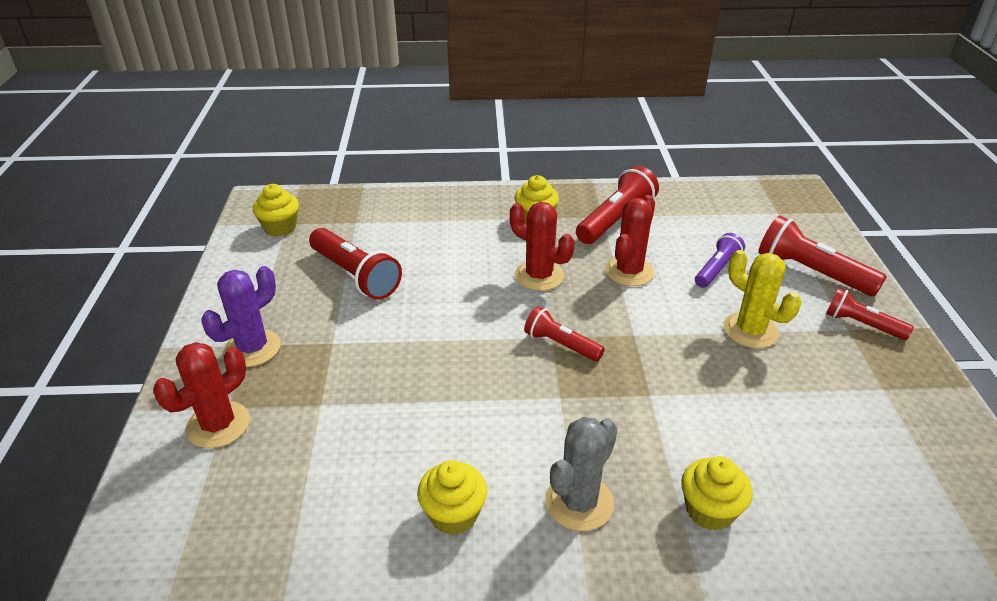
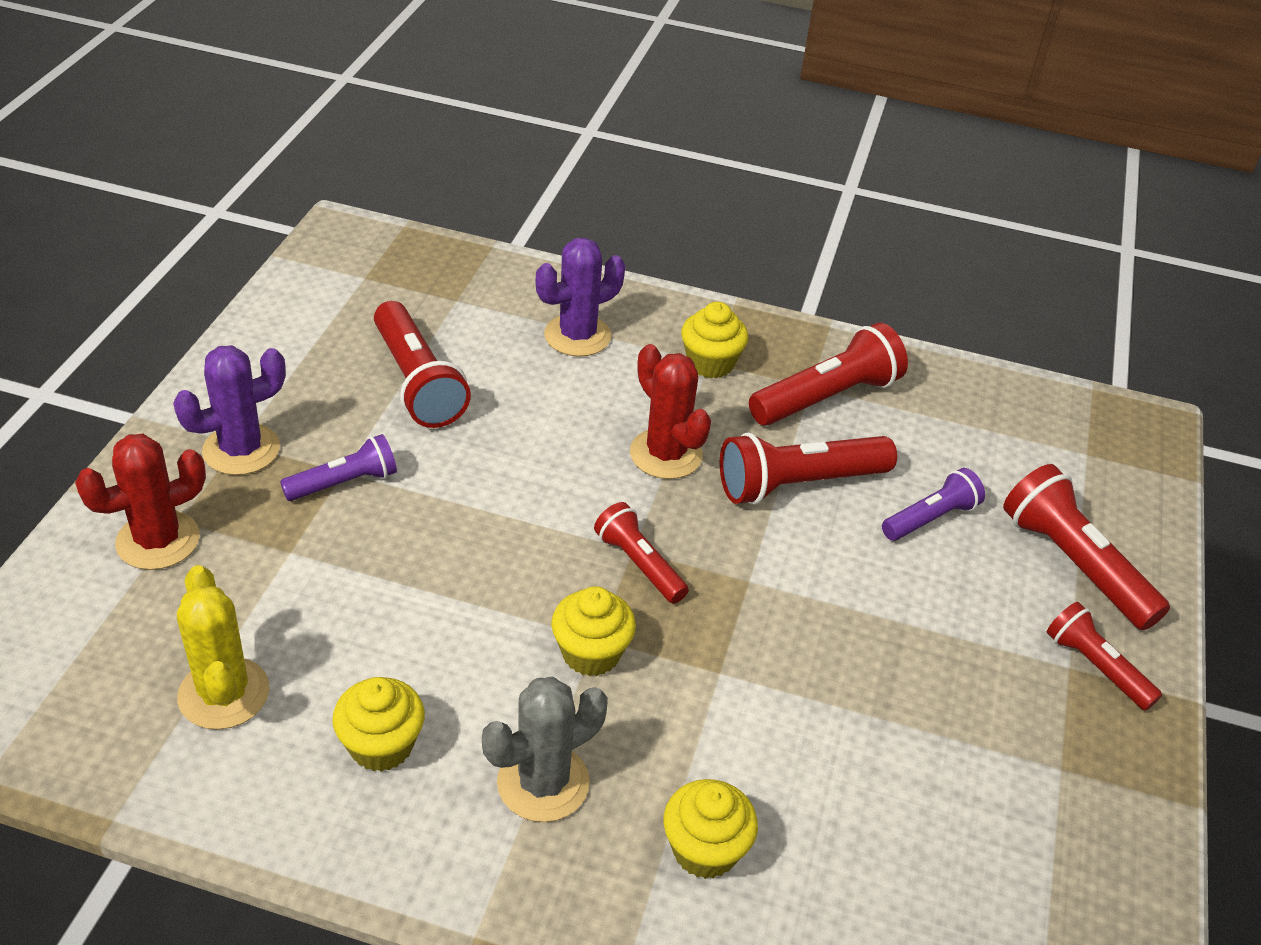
camera: 15 degrees right, 5 degrees up
(280, 227) = (352, 282): yellow cupcake -> yellow cupcake (591, 653)
(337, 349) = (344, 483): none -> purple flashlight
(445, 223) = (577, 336): none -> purple cactus
(629, 271) = (798, 484): red cactus -> red flashlight
(750, 330) = (920, 625): yellow cactus -> yellow cactus (224, 693)

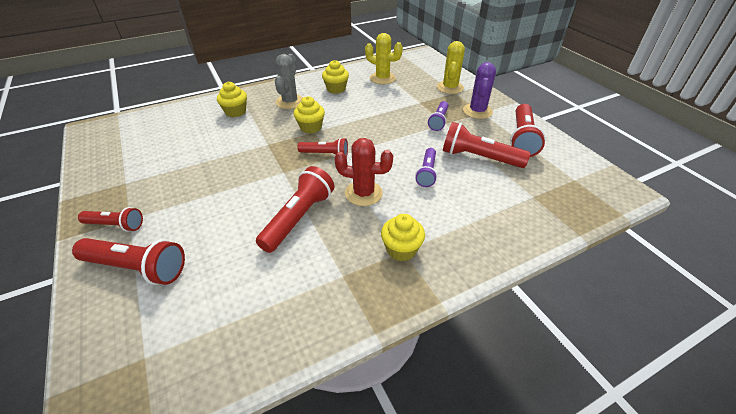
camera: 140 degrees right, 0 degrees up
(158, 540) = (450, 87): red cactus -> yellow cactus
(577, 336) = (469, 217): purple cactus -> none
(827, 397) = (328, 274): red flashlight -> red flashlight (522, 138)
(930, 518) = (225, 243): purple flashlight -> purple flashlight (427, 173)

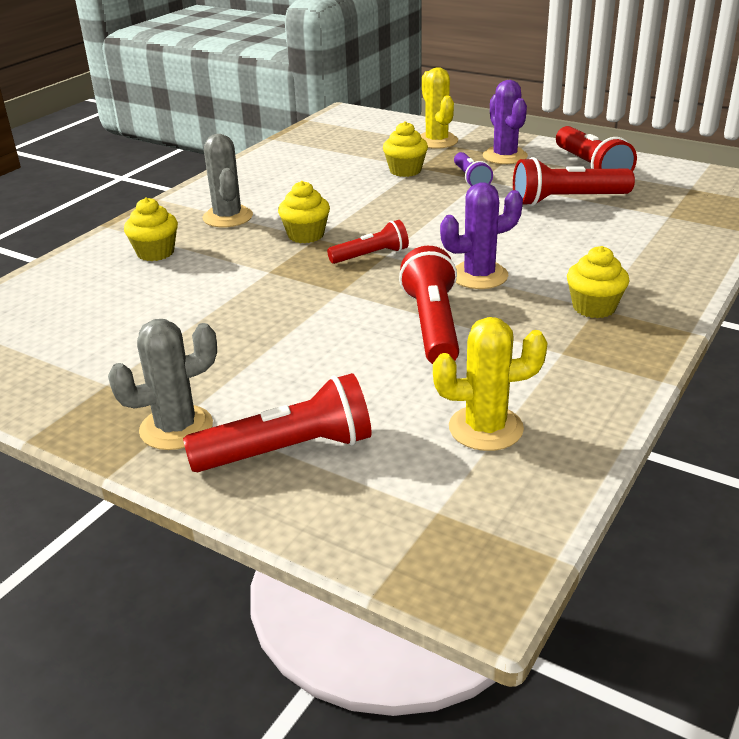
camera: 30 degrees left, 10 degrees down
(116, 225) = (176, 428): red flashlight -> grey cactus
(336, 89) = (276, 184): yellow cupcake -> yellow cupcake (405, 170)
(363, 193) = (479, 276): red cactus -> purple cactus
(382, 78) = (328, 155): yellow cactus -> yellow cactus (485, 428)
(427, 173) = (527, 232): purple flashlight -> none

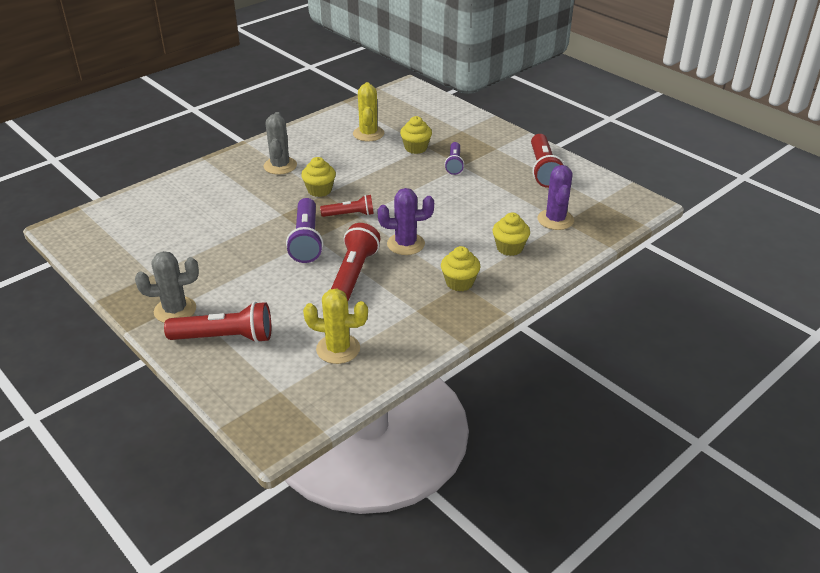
camera: 15 degrees right, 5 degrees up
(155, 252) = (223, 186): yellow cupcake -> yellow cupcake (509, 248)
(329, 296) = (306, 240): none -> purple flashlight
(436, 141) = (454, 125): yellow cactus -> yellow cactus (368, 134)
(505, 156) = (491, 148): purple cactus -> purple cactus (555, 220)
(567, 200) = (506, 195): red flashlight -> none

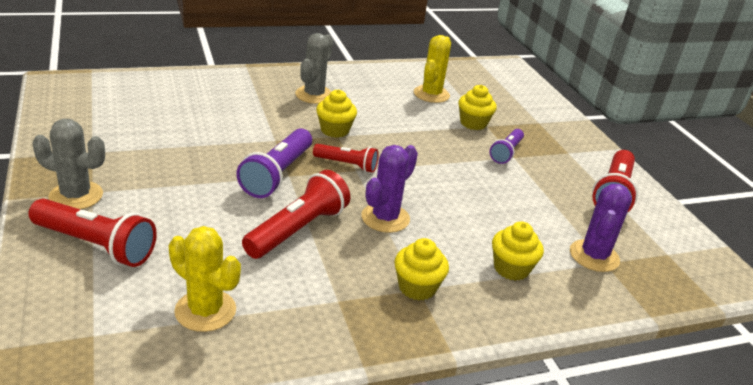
camera: 20 degrees right, 5 degrees down
(405, 244) = (385, 218): purple cactus -> purple cactus turned 75 degrees counterclockwise

